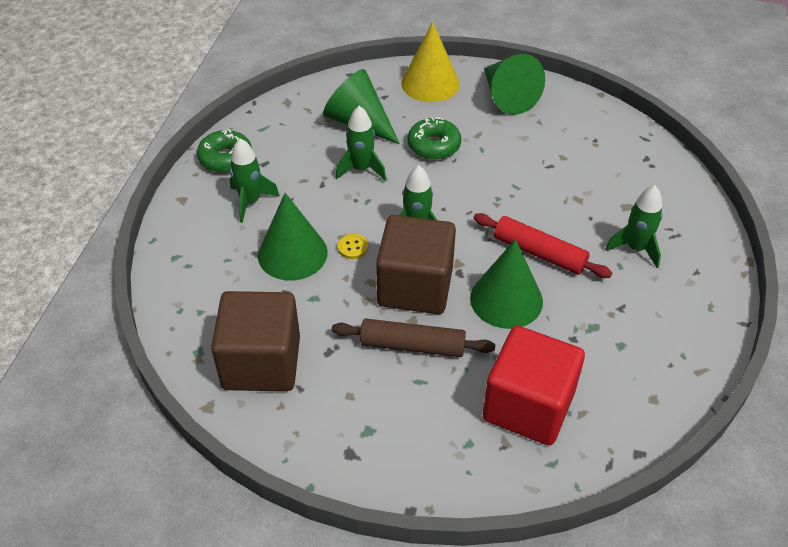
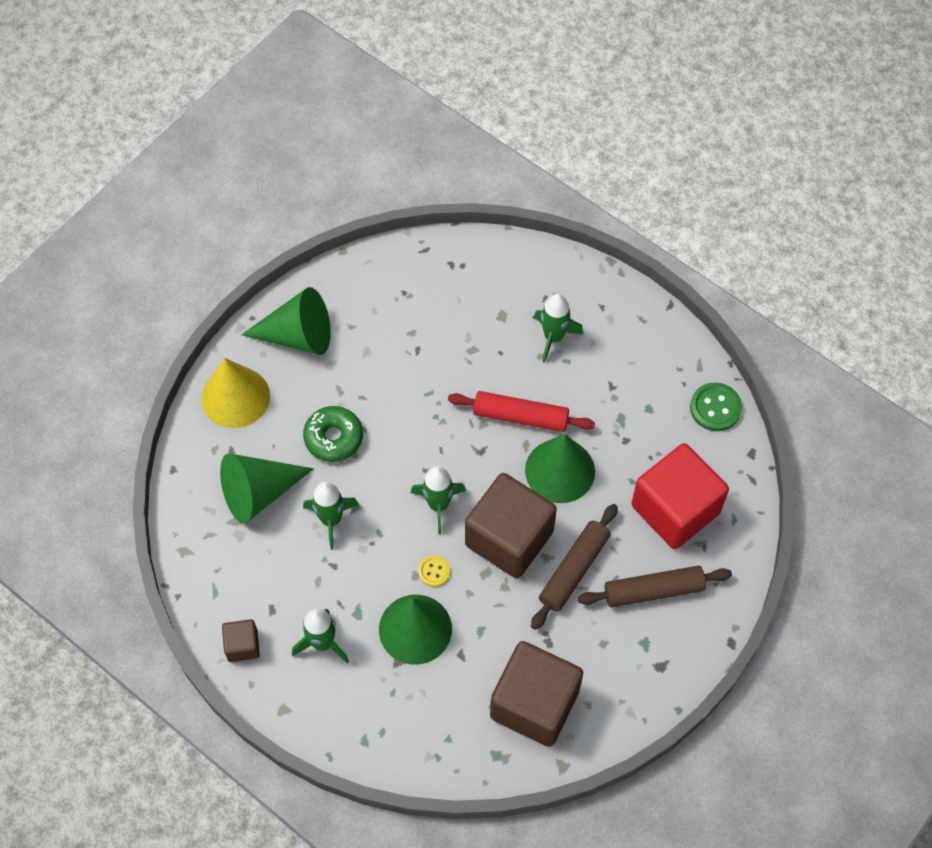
camera: 65 degrees left, 15 degrees up
(225, 158) = (242, 645): green donut -> brown cube
(429, 418) = (653, 590): none -> brown rolling pin
(539, 253) = (520, 416): red rolling pin -> red rolling pin turned 45 degrees clockwise
(665, 401) = (715, 408): none -> green button

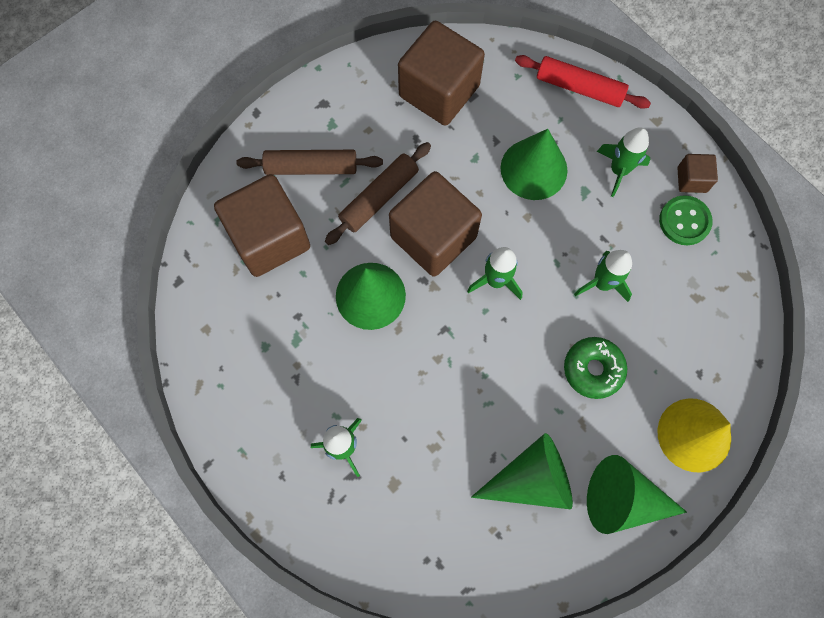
camera: 170 degrees left, 10 degrees up
(259, 492) = (672, 323): green cone -> green cone (531, 479)
(434, 571) = (509, 217): yellow button -> none
(520, 416) = (397, 360): red rolling pin -> red rolling pin (579, 88)
(675, 509) = (269, 238): red cube -> brown cube
(715, 408) = (197, 335): green button -> green button (684, 221)

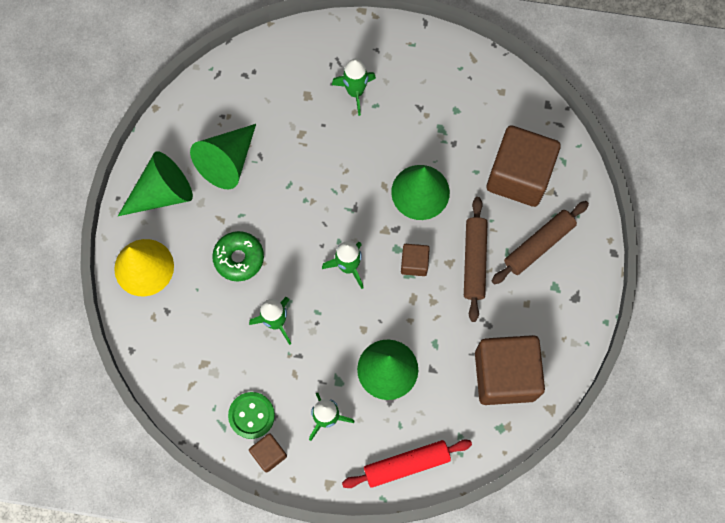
camera: 140 degrees right, 0 degrees up
(433, 237) = (414, 263): brown cube -> brown cube, size x0.46

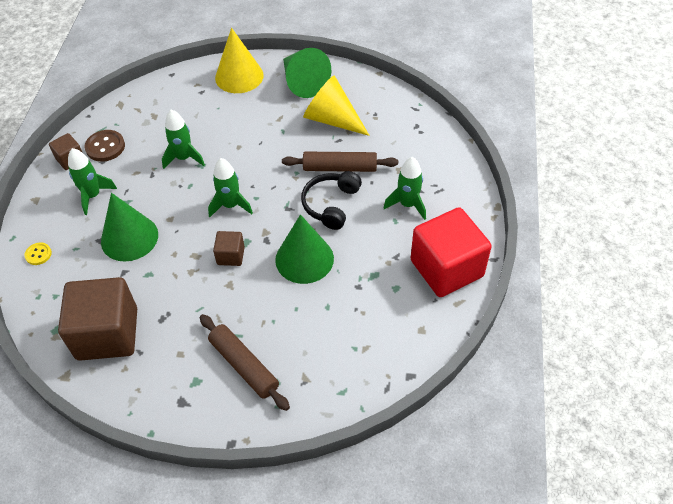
camera: 90 degrees right, 20 degrees down
(227, 161) = (332, 119): green cone -> yellow cone
(239, 258) = (243, 131): green donut -> none
(251, 415) = (105, 147): green button -> brown button
(351, 165) = (331, 204): none -> black headphones
(406, 464) = (38, 254): red rolling pin -> yellow button
(435, 64) = (446, 268): none -> red cube
(474, 261) = (229, 306): brown rolling pin -> brown rolling pin (340, 168)
(518, 176) = (323, 346): brown cube -> none

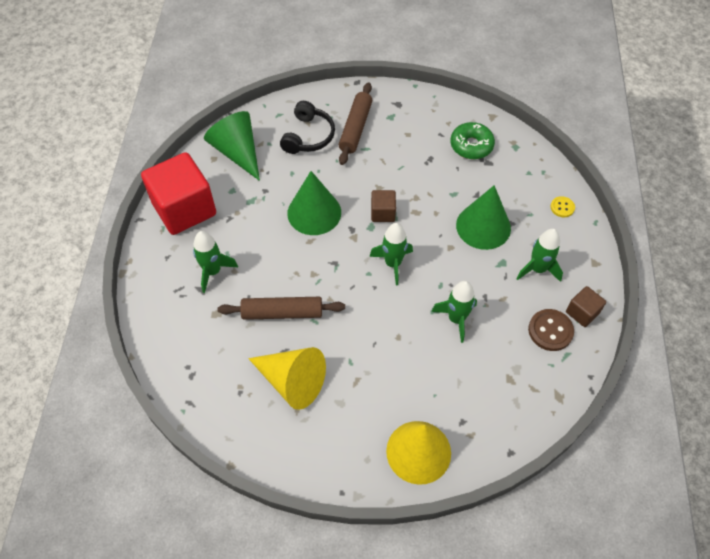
camera: 175 degrees right, 5 degrees up
(107, 334) = (471, 145): brown cube -> green donut
(244, 365) = (355, 128): brown rolling pin -> brown rolling pin turned 60 degrees clockwise
(303, 82) = (332, 444): green cone -> green cone (237, 152)
(331, 204) = (291, 268): black headphones -> black headphones (308, 136)

